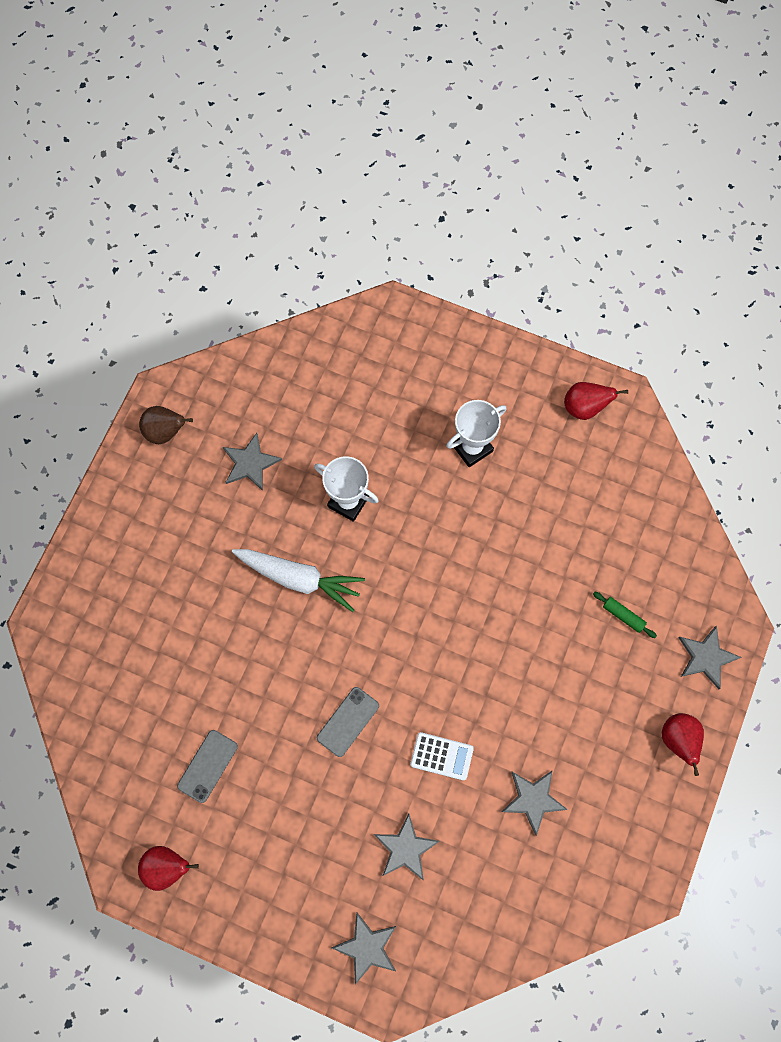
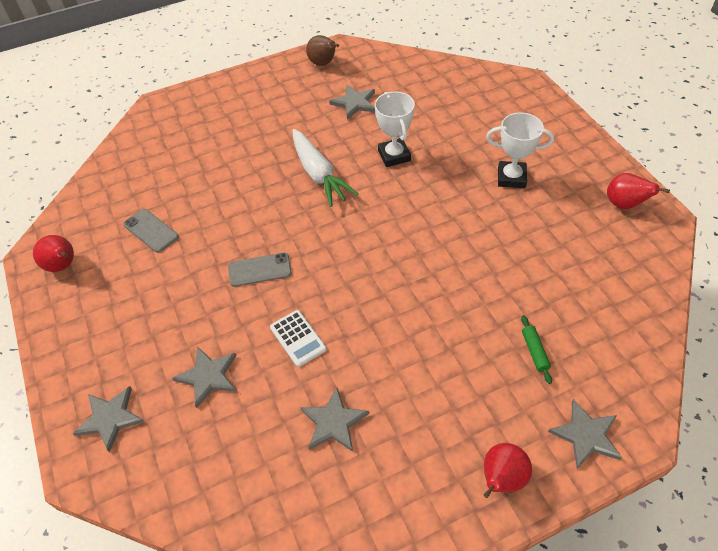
camera: 45 degrees right, 20 degrees down
(207, 766) = (151, 231): grey phone -> grey phone turned 60 degrees clockwise

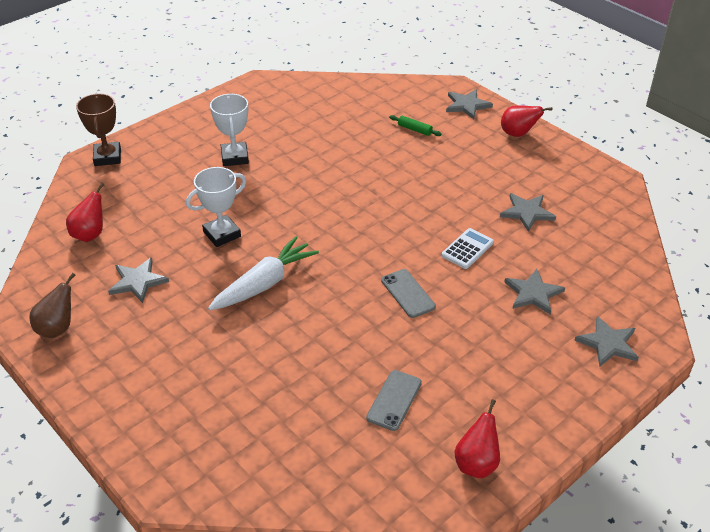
camera: 110 degrees left, 10 degrees down
(531, 94) = (107, 157): none -> brown trophy
(534, 351) = (414, 129): green rolling pin -> green rolling pin turned 60 degrees clockwise
(624, 204) = (251, 99): red pear -> red pear (90, 234)

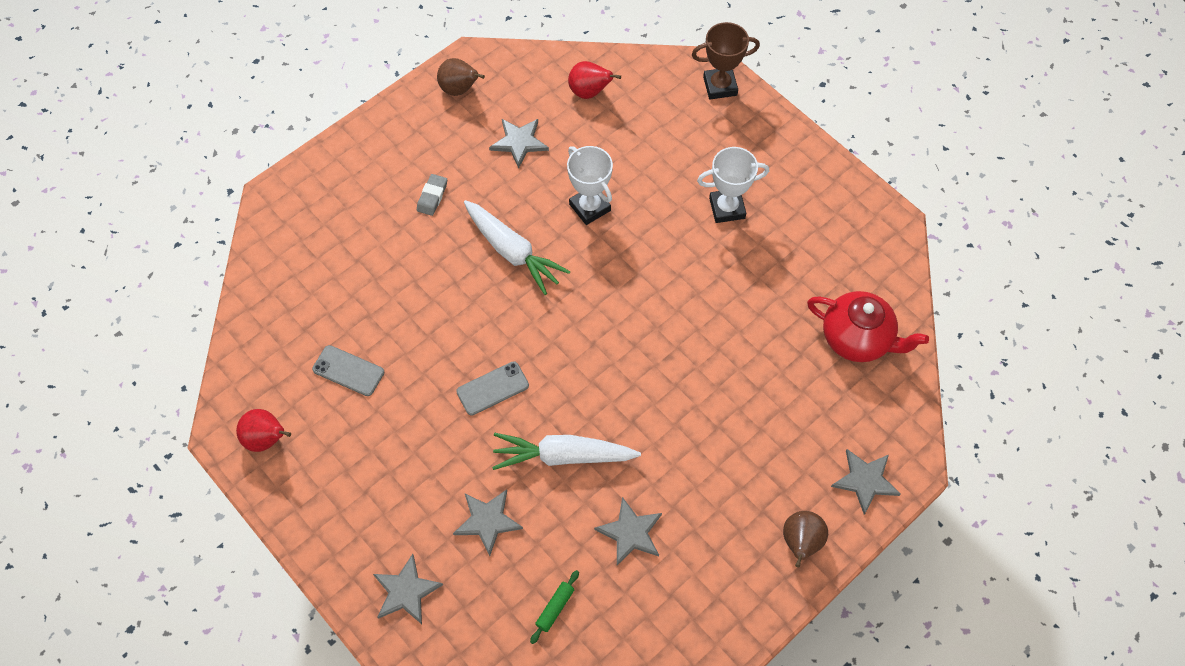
camera: 90 degrees right, 20 degrees up
(191, 344) = (432, 196): none -> grey eraser
(357, 102) = (857, 339): none -> red teapot
(414, 129) = (800, 409): green rolling pin -> green rolling pin (555, 608)
(467, 249) = (563, 456): white calculator -> white carrot
(518, 134) = (800, 543): red pear -> brown pear

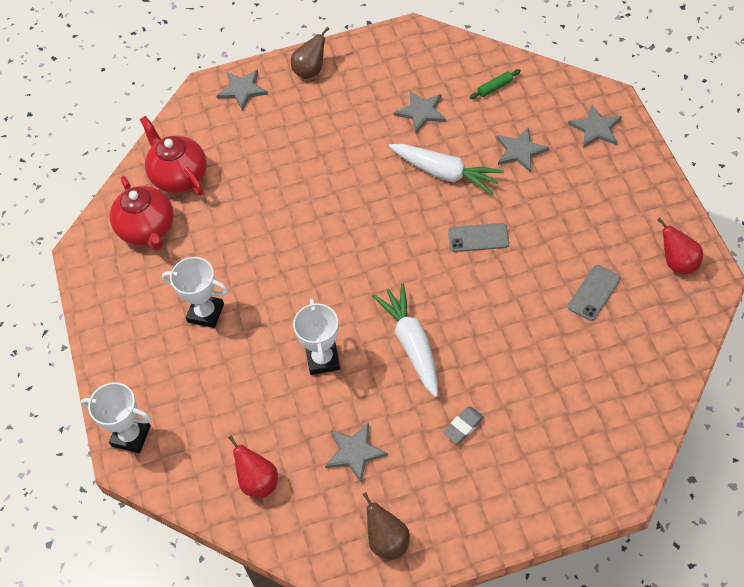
camera: 150 degrees left, 5 degrees down
(348, 371) = (594, 293): grey phone -> grey phone turned 75 degrees clockwise
(720, 86) = (131, 436): brown trophy -> white trophy
(845, 267) = (147, 229): none -> red teapot

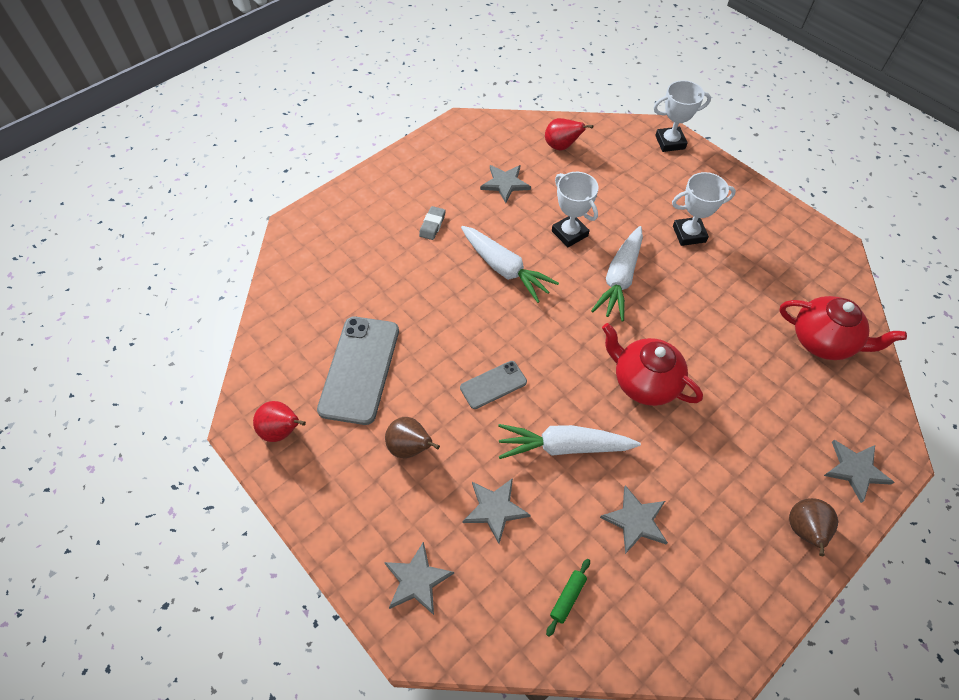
camera: 150 degrees right, 0 degrees up
(147, 229) = (801, 281): red teapot -> red teapot (644, 382)
(306, 292) = (619, 279): none -> white carrot
(387, 541) = (453, 144): brown pear -> brown pear (410, 447)
(594, 293) = (359, 369): grey phone -> grey phone, size x1.87

